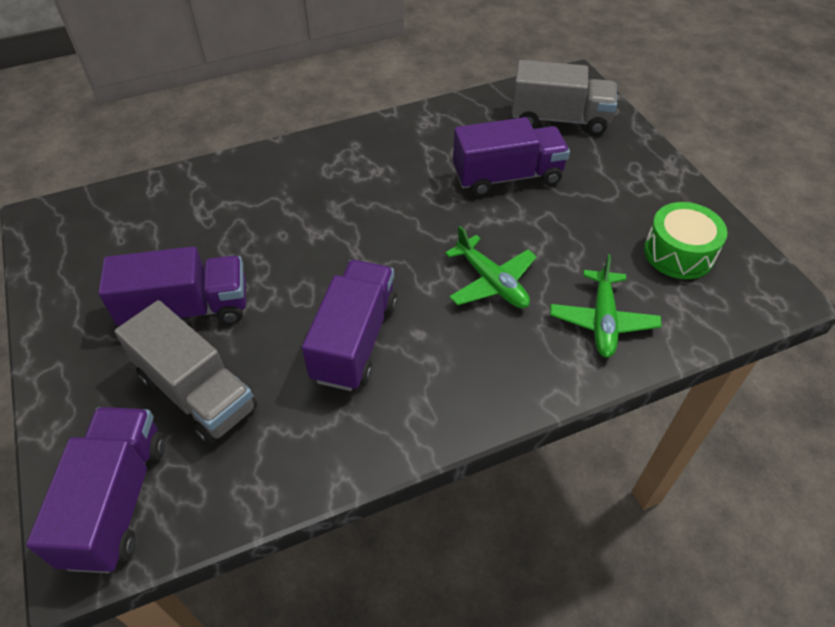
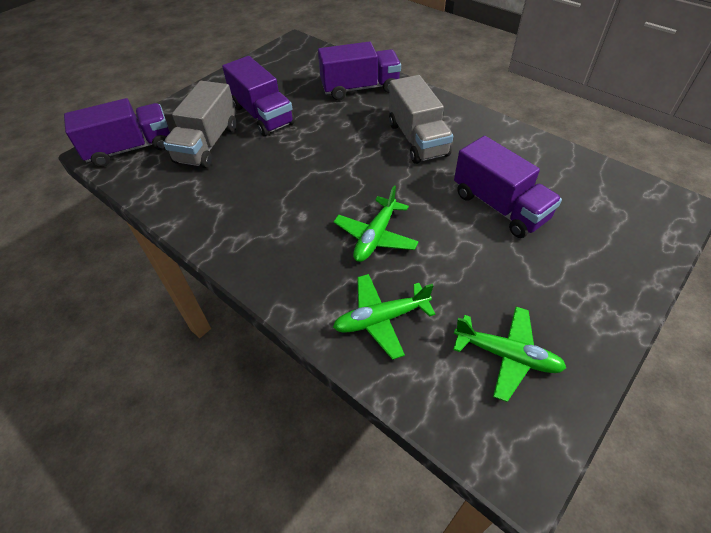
camera: 65 degrees right, 0 degrees up
(355, 340) = (278, 189): purple truck -> purple truck (360, 88)
(559, 119) = (609, 214): grey truck -> grey truck (417, 139)
(678, 253) = (507, 355): green drum -> green plane

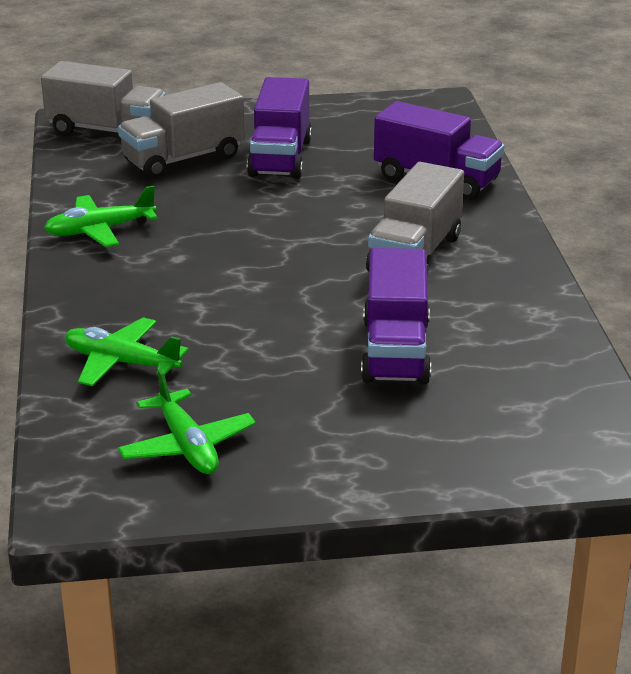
camera: 40 degrees right, 20 degrees down
(130, 149) = (106, 131): purple truck -> grey truck
(375, 236) = (220, 307): green plane -> green plane (100, 230)

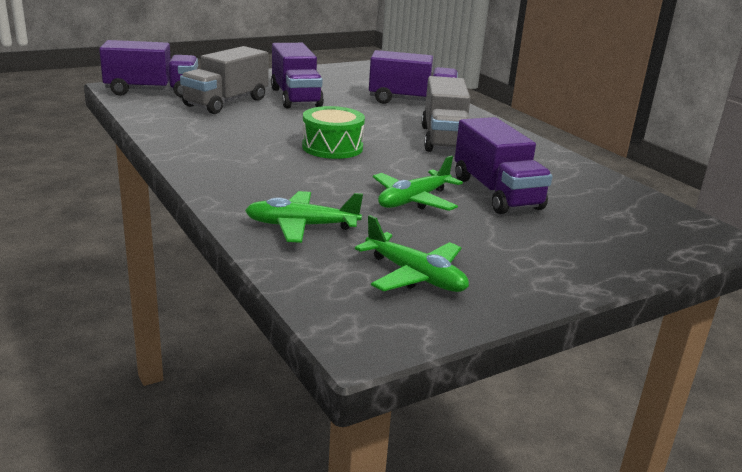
camera: 25 degrees left, 5 degrees down
(100, 230) = (201, 146): green plane -> green plane (414, 200)
(106, 131) = (152, 91): grey truck -> purple truck
(254, 251) = (332, 147): none -> green drum

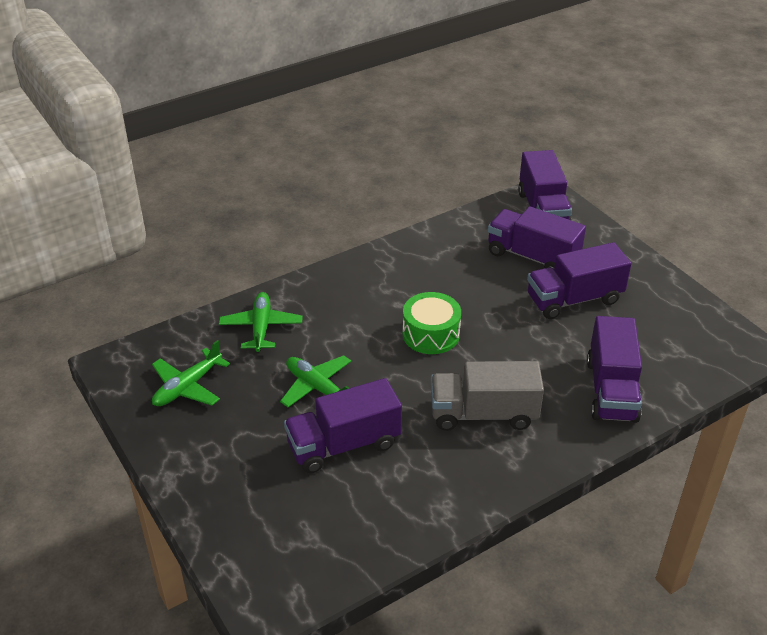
camera: 90 degrees right, 15 degrees up
(226, 102) = (532, 257): grey truck -> purple truck

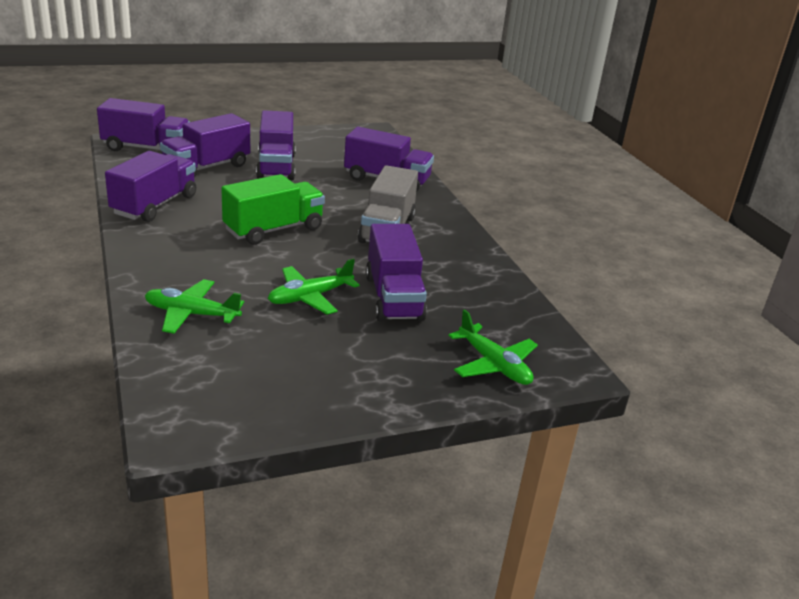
camera: 80 degrees left, 10 degrees down
(187, 387) = (257, 377): green plane -> green plane (494, 365)
(430, 252) = (154, 205): none -> purple truck
(431, 334) = (273, 229): green drum -> green truck

